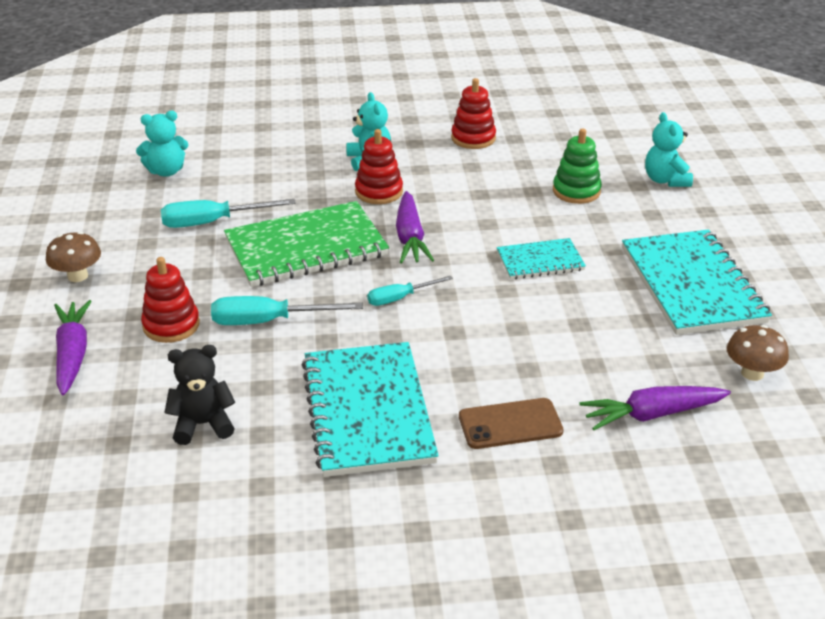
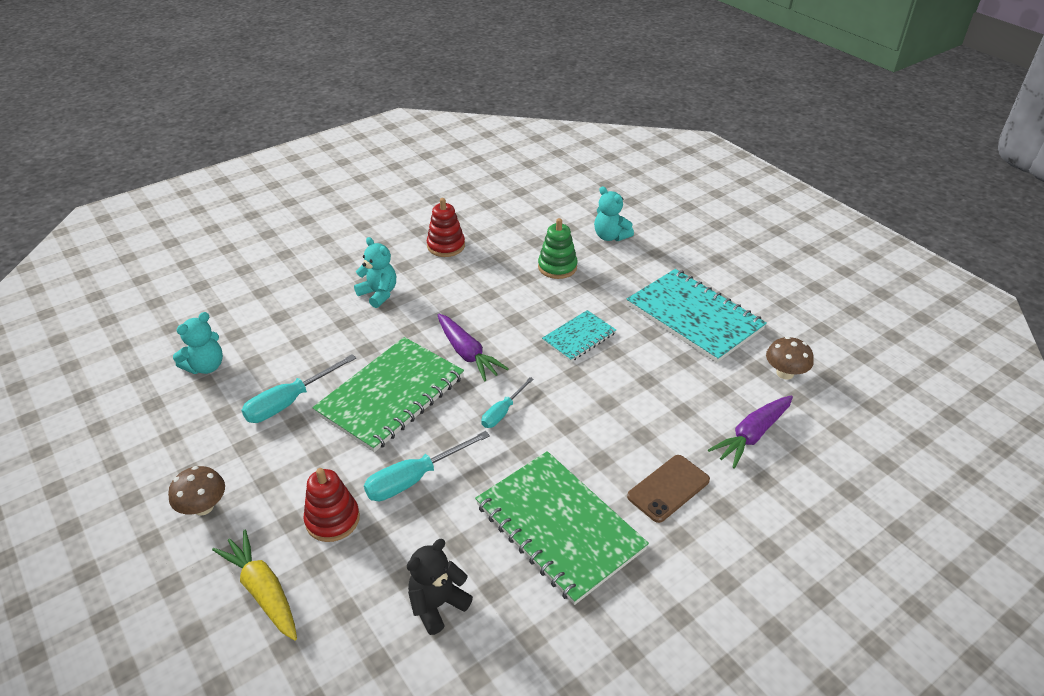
camera: 30 degrees left, 5 degrees up
(72, 354) = (263, 590): purple carrot -> yellow carrot
(368, 411) = (559, 527): turquoise notebook -> green notebook
(379, 192) = (409, 320): red stacking toy -> none

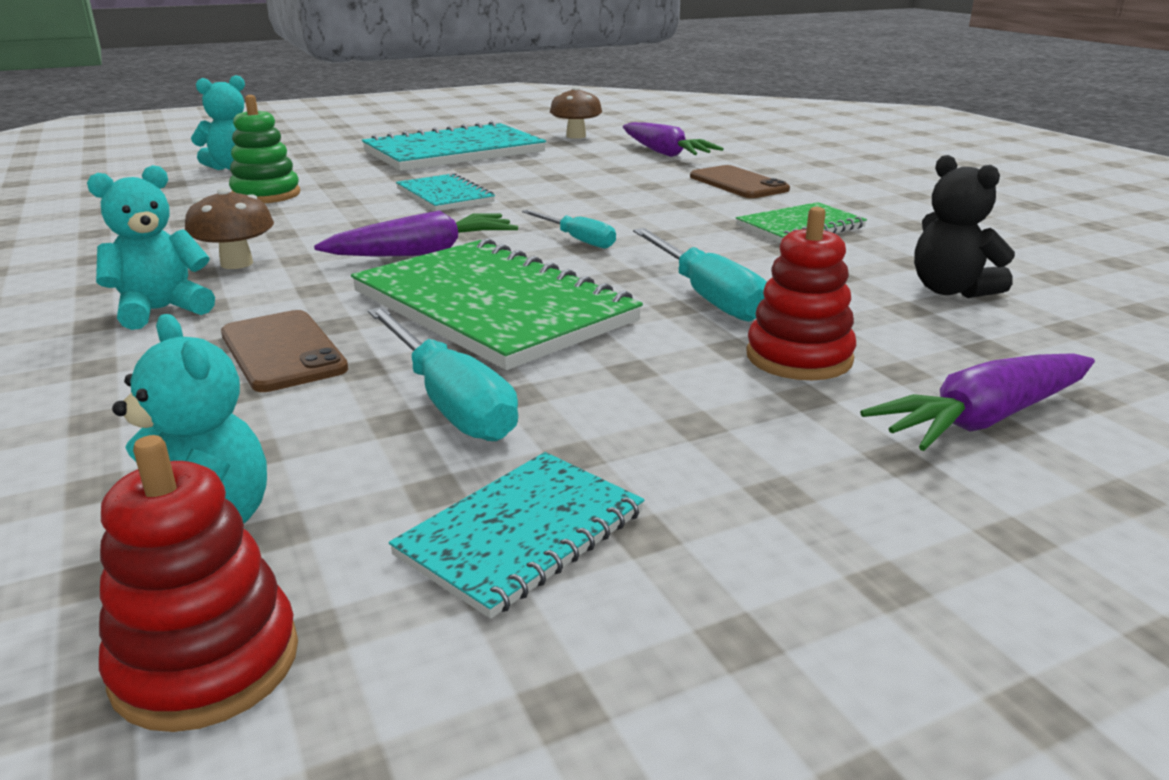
camera: 80 degrees left, 15 degrees down
(193, 440) = (521, 534): none -> turquoise notebook
(203, 507) = (770, 502): brown mushroom -> brown mushroom (237, 263)
(263, 590) = (983, 419): yellow carrot -> purple carrot
(337, 342) = (282, 351): none -> brown phone
(446, 246) = (85, 253): red stacking toy -> red stacking toy (206, 663)
(559, 527) = (800, 226): green notebook -> green notebook, size x0.53

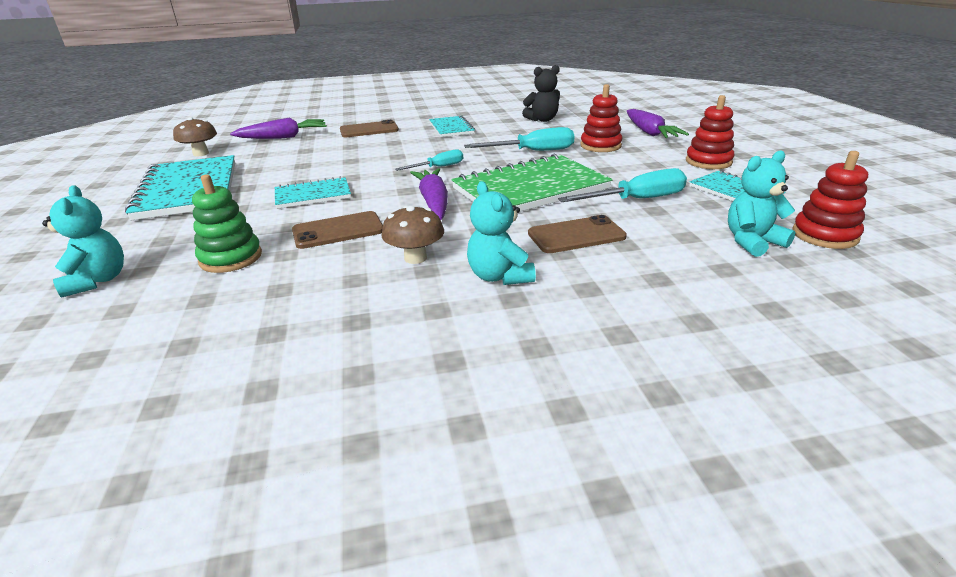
camera: 75 degrees left, 5 degrees up
(328, 221) = (338, 231): none -> brown phone
(765, 506) = (708, 162): none -> red stacking toy
(800, 226) = (451, 128): green notebook -> turquoise notebook

